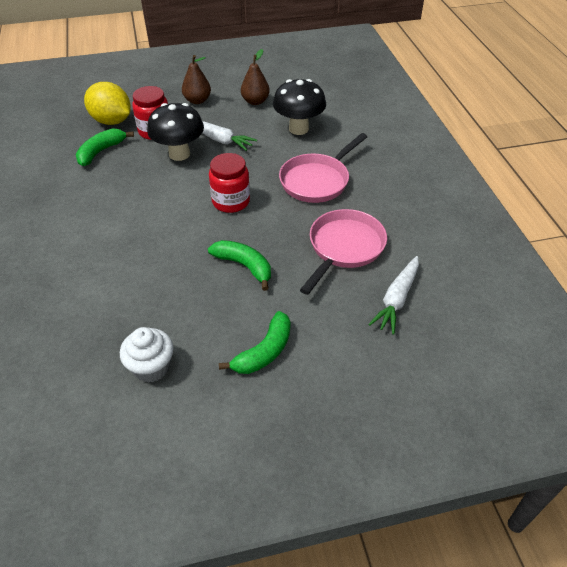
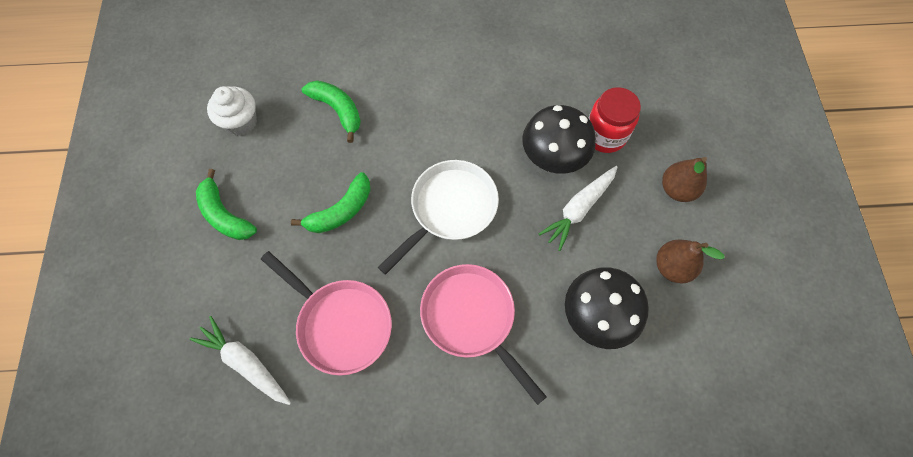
camera: 100 degrees right, 20 degrees up
(101, 152) = (567, 79): green banana -> green banana (337, 110)
(111, 121) = (631, 89): yellow lemon -> none
(231, 201) = (450, 209): red jar -> white pan

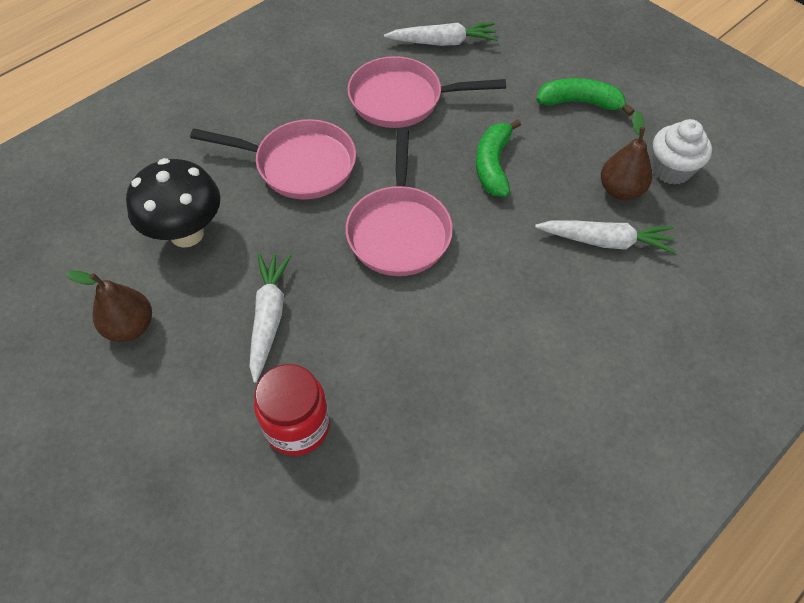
camera: 140 degrees right, 10 degrees down
(337, 110) = (605, 241): green banana -> white carrot
(450, 209) = (399, 230): white pan -> pink pan
(552, 160) = (337, 350): black mushroom -> none
(677, 189) = (166, 418): brown pear -> brown pear (620, 190)

